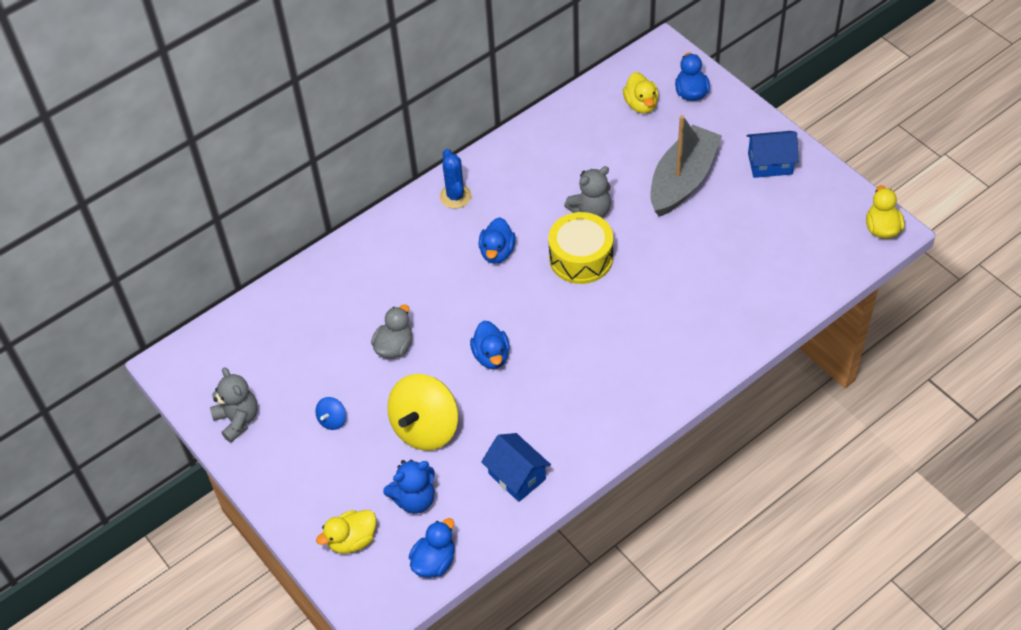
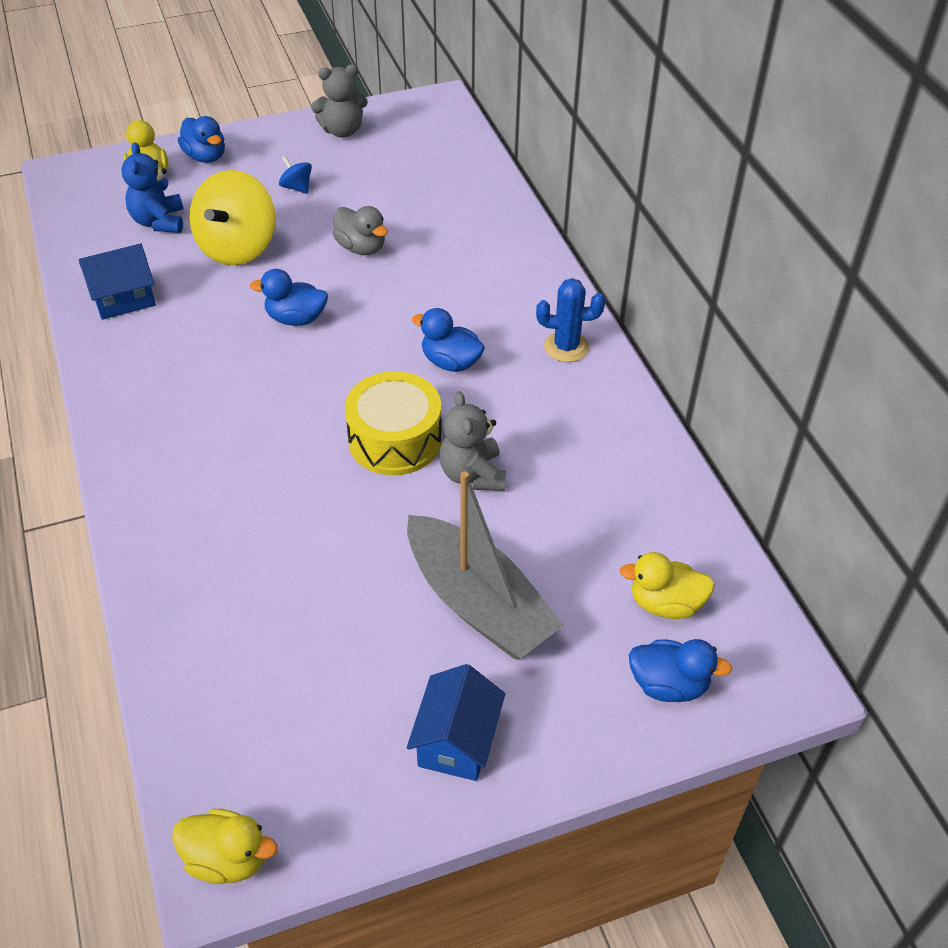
camera: 105 degrees right, 5 degrees down
(425, 428) = (238, 247): yellow spinning top -> yellow spinning top turned 120 degrees counterclockwise
(434, 561) = (79, 220): blue duck -> blue duck (206, 156)

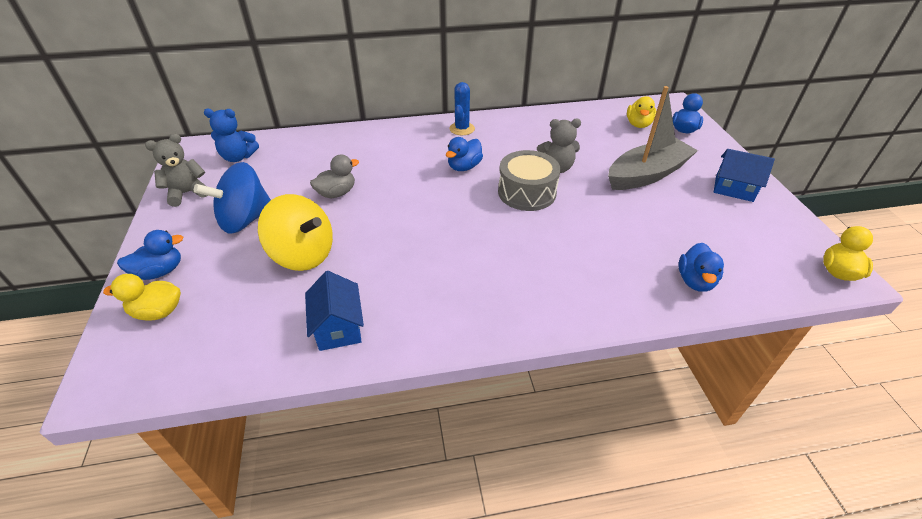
camera: 80 degrees left, 5 degrees down
(159, 222) = (239, 304): blue teddy bear -> blue teddy bear (238, 157)
(296, 318) = (401, 227): blue duck -> blue duck (695, 281)
(297, 187) = (245, 220): blue spinning top -> blue spinning top, size x2.28
(342, 131) = (187, 193): grey teddy bear -> grey teddy bear turned 120 degrees counterclockwise
(395, 439) = (527, 192): yellow drum -> grey drum

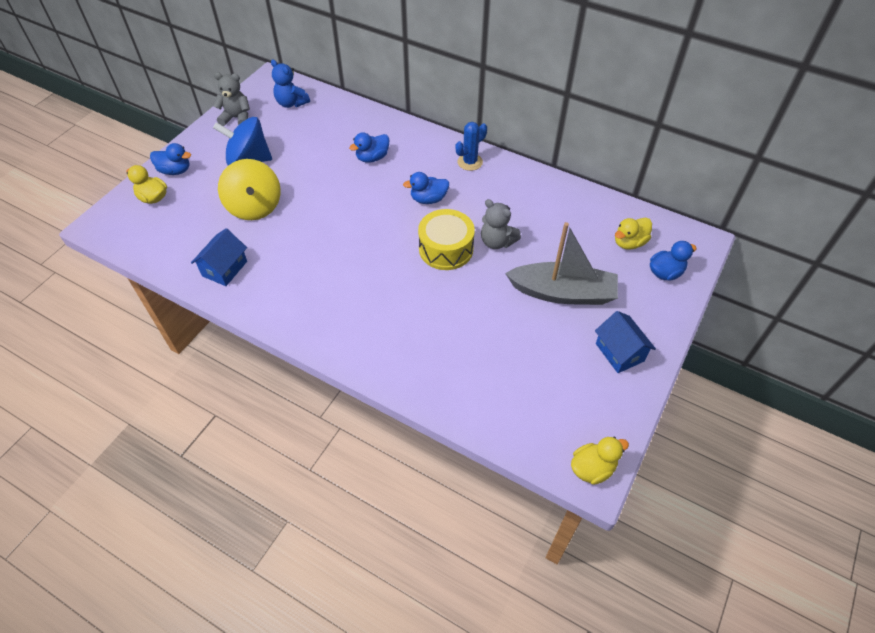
camera: 40 degrees right, 10 degrees up
(337, 193) = (320, 171): grey duck -> none
(527, 192) = (446, 249): grey drum -> yellow drum
(695, 281) = (469, 394): blue duck -> blue duck (372, 158)

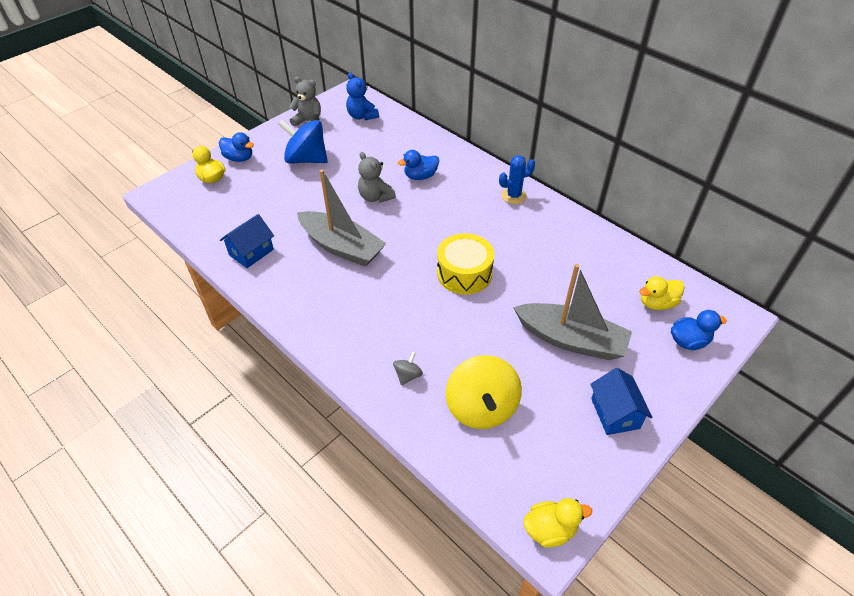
camera: 15 degrees right, 5 degrees down
(254, 207) = (297, 202): yellow spinning top -> yellow spinning top (481, 408)
(316, 245) = (342, 247): none -> grey boat
(423, 359) = (408, 375): none -> grey spinning top
(428, 199) = (462, 223): blue duck -> none
(497, 242) = (517, 276): grey teddy bear -> grey teddy bear (375, 197)

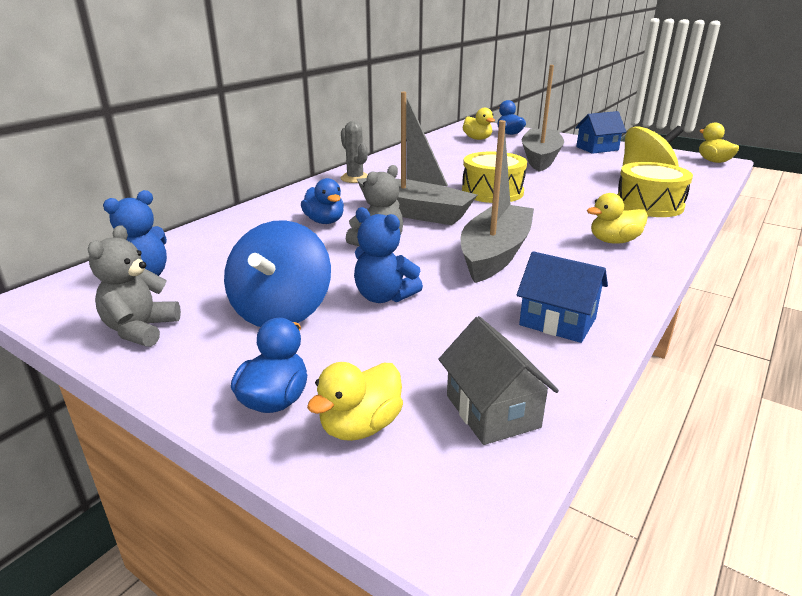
camera: 100 degrees left, 20 degrees down
(199, 213) = (492, 411): none -> grey house
(306, 193) = (384, 297): none -> blue teddy bear
(340, 317) = (613, 241): none -> yellow duck
(408, 375) = (649, 205): grey spinning top -> yellow drum
(426, 220) = (415, 213): none -> grey boat
(513, 196) = (355, 178): blue cactus -> grey cactus

